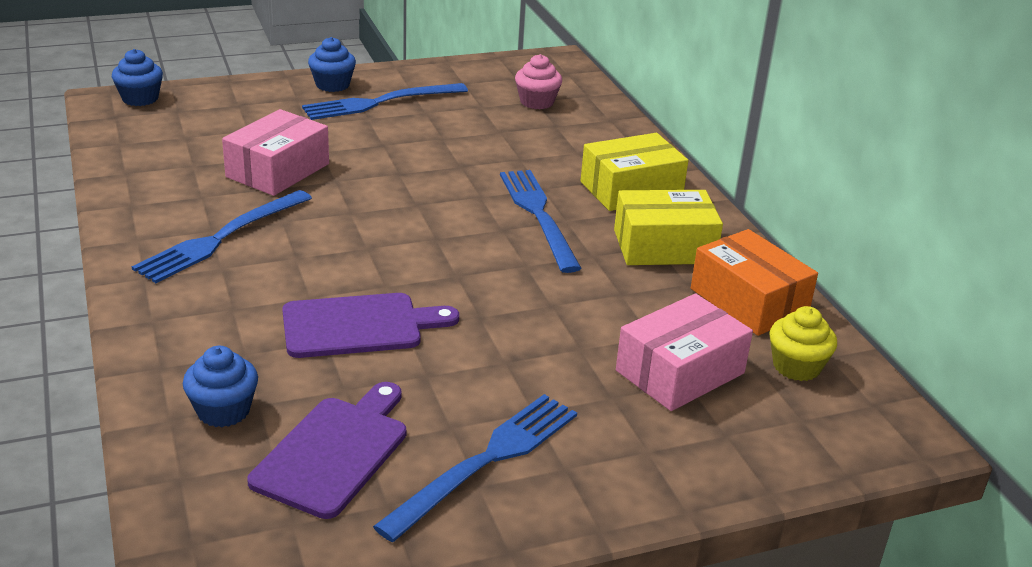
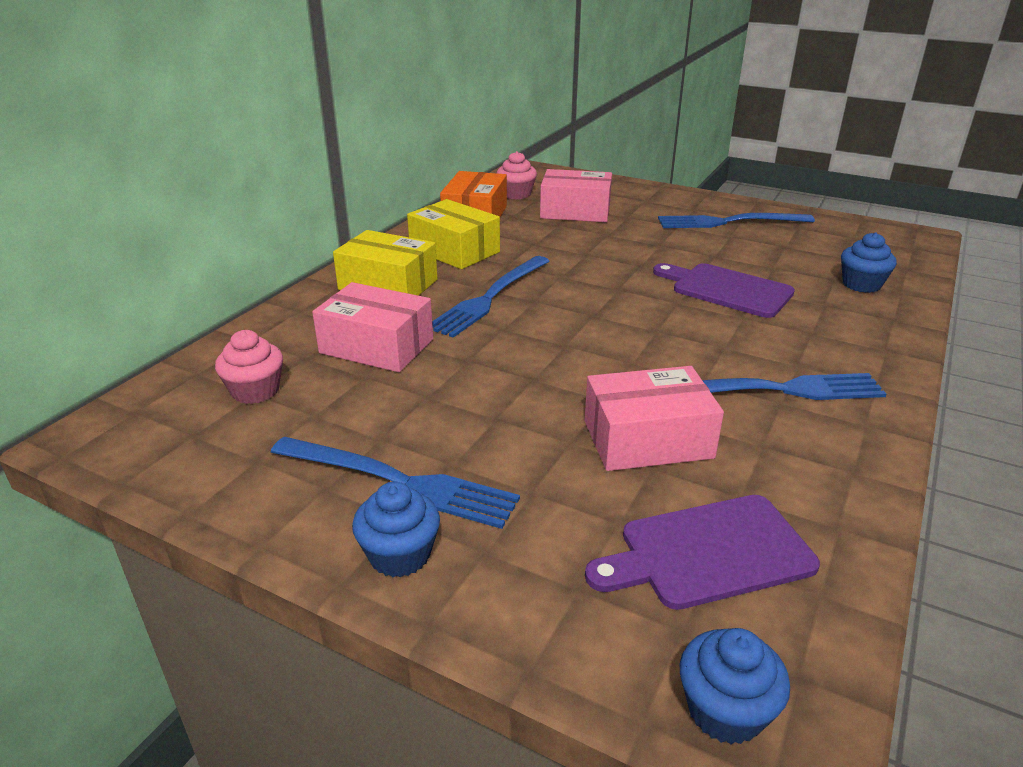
camera: 130 degrees left, 0 degrees up
(334, 451) = (806, 249): purple cutting board -> purple cutting board (708, 553)
(532, 148) = (376, 346): none -> pink box
(796, 366) = (516, 194): yellow cupcake -> pink cupcake

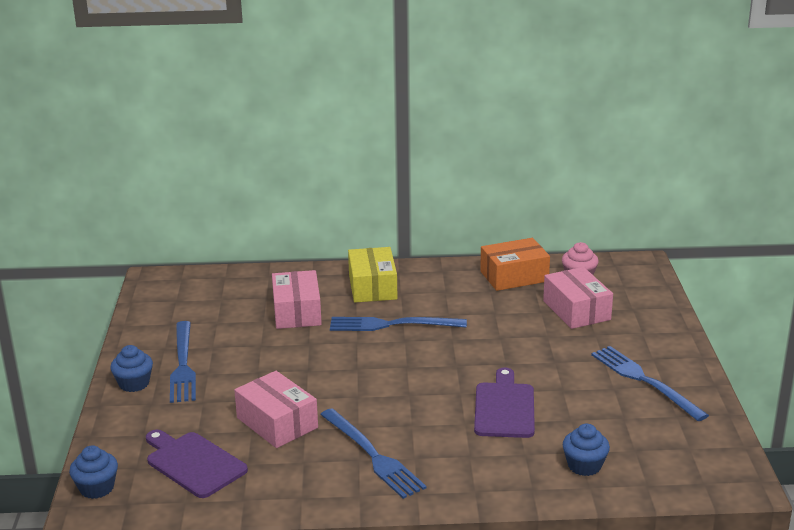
camera: 60 degrees right, 5 degrees down
(255, 391) = (223, 298): pink cupcake -> none
(454, 250) = (447, 289): yellow box -> none

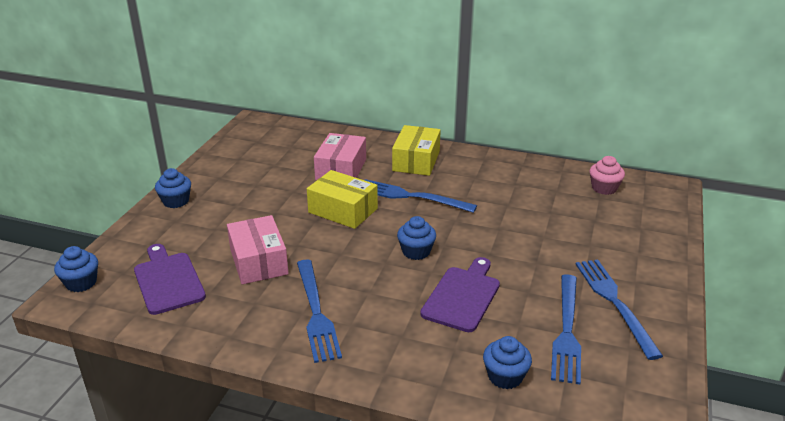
camera: 20 degrees right, 5 degrees up
(183, 365) = (223, 194): blue fork -> blue fork (566, 331)
(329, 354) = (343, 210): none -> yellow box
(433, 377) = (416, 251): none -> blue cupcake
(514, 276) = (544, 176): orange box -> none
(576, 310) = (585, 218): pink box -> none

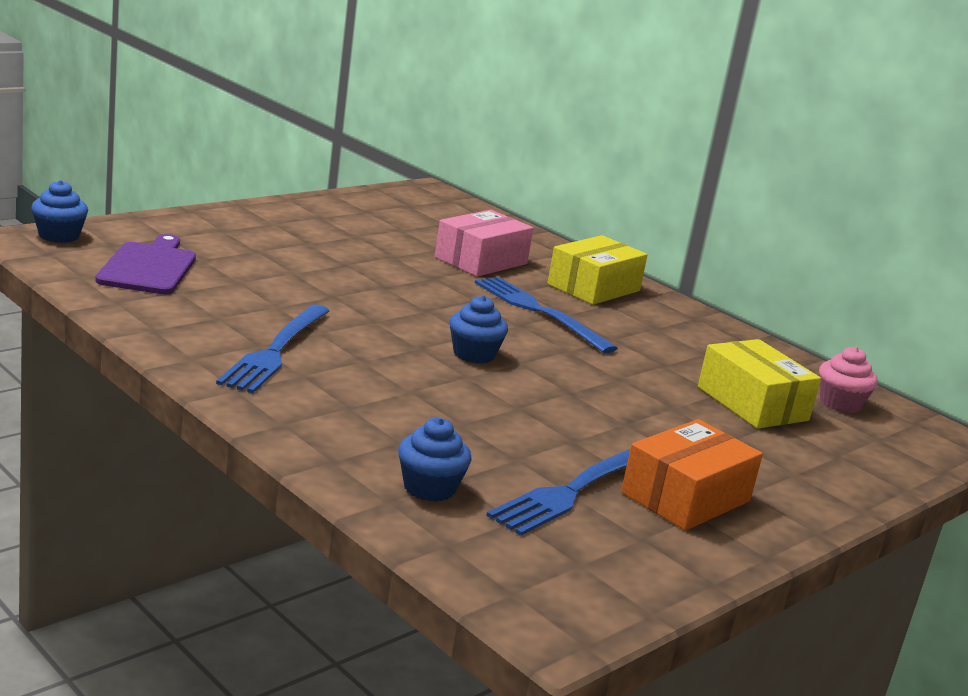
camera: 25 degrees right, 10 degrees down
(176, 201) = (244, 216): blue cupcake -> none
(258, 261) = (269, 291): pink box -> none
(343, 210) = (431, 291): yellow box -> yellow box (752, 403)
(462, 296) = (477, 409): purple cutting board -> none
(614, 302) = (686, 497): blue fork -> orange box

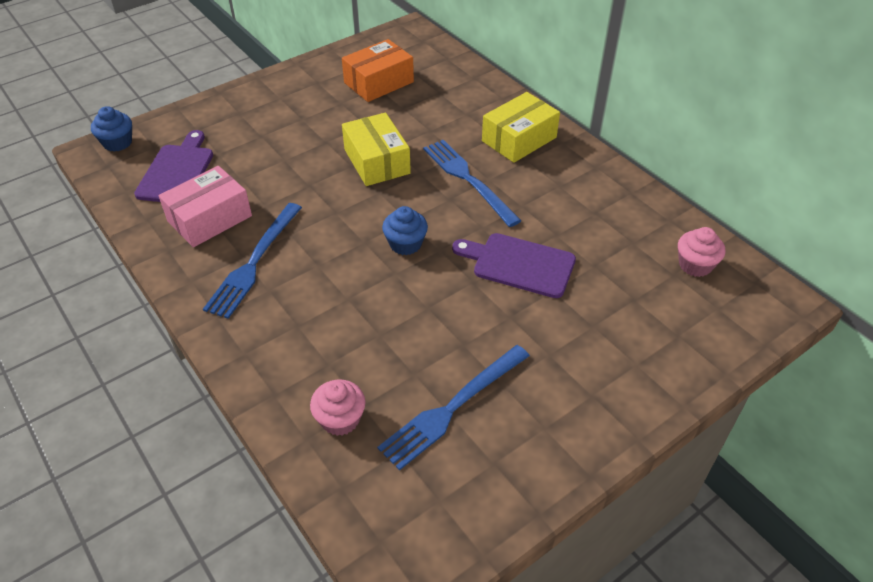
camera: 10 degrees right, 25 degrees up
(429, 488) = (340, 419): blue cupcake -> pink cupcake
(481, 260) = (434, 118): pink box -> pink box (209, 218)
(624, 383) = (519, 264): none -> purple cutting board
(686, 497) = (539, 406): orange box -> orange box (378, 82)
(752, 403) = (620, 275): yellow box -> yellow box (377, 161)

